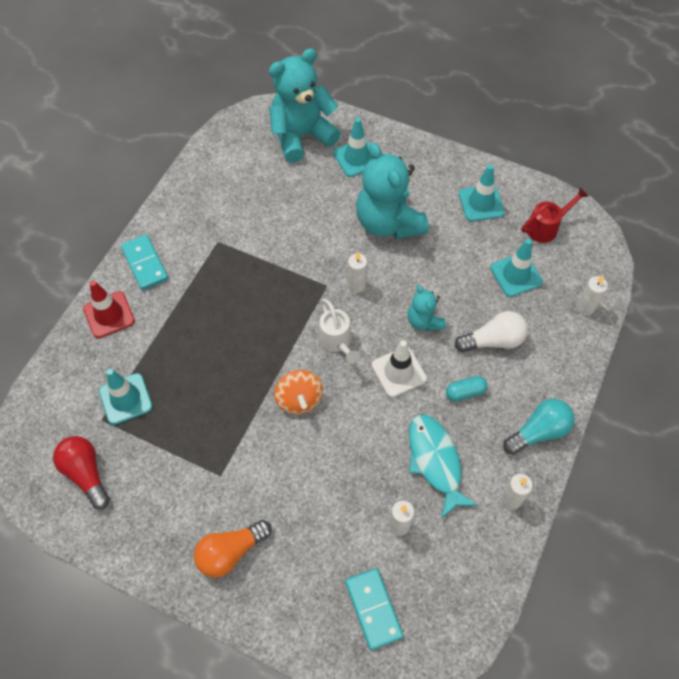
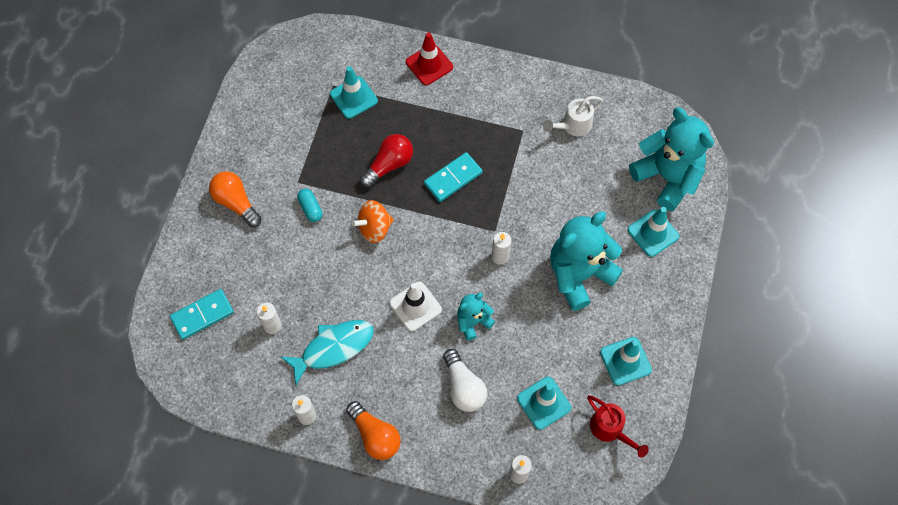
camera: 80 degrees right, 5 degrees up
(86, 473) = (286, 87): red light bulb -> red light bulb (389, 165)
(145, 264) = (486, 78): turquoise domino -> turquoise domino (453, 178)
(337, 341) = (437, 249): white watering can -> white watering can (573, 125)
(465, 392) = (405, 366): turquoise capsule -> turquoise capsule (310, 208)
(538, 432) = (375, 436): turquoise light bulb -> orange light bulb

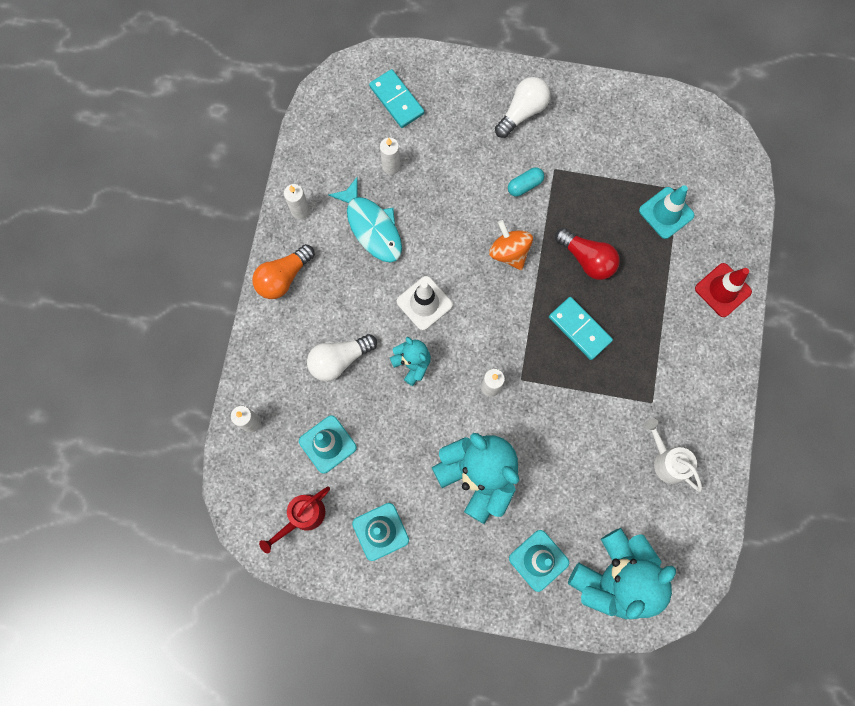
camera: 85 degrees right, 10 degrees up
(236, 203) = (522, 112): orange light bulb -> white light bulb

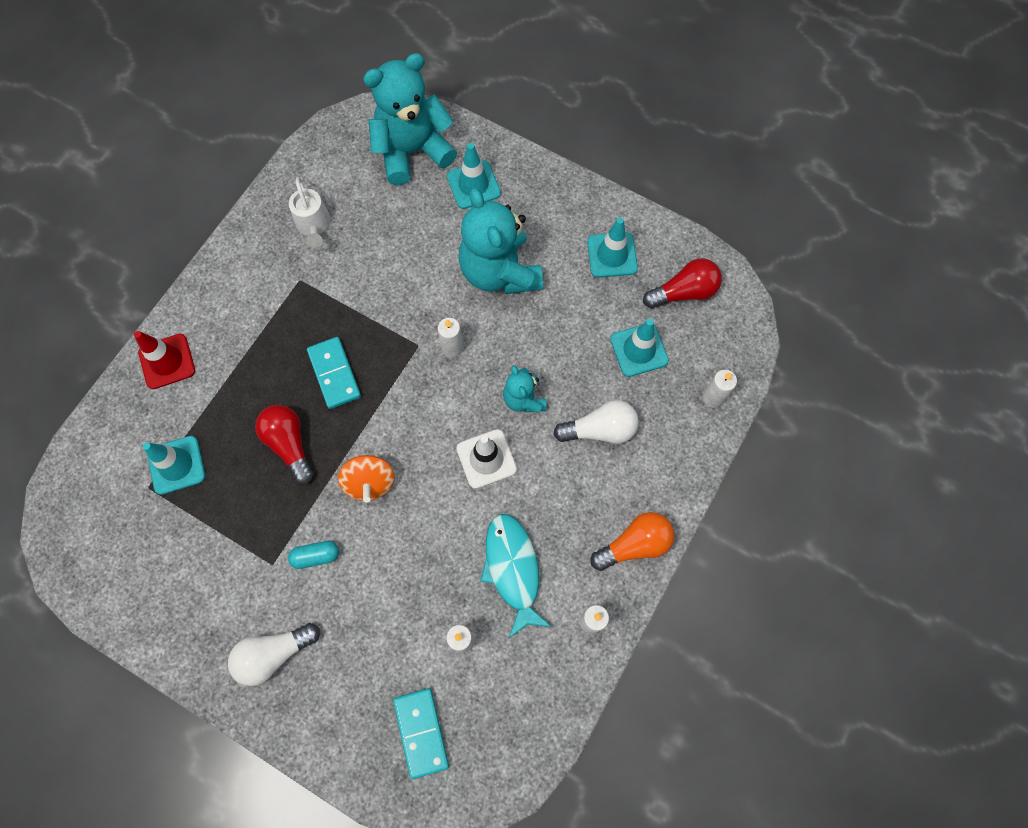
camera: 160 degrees left, 5 degrees down
(302, 516) = (684, 292): red watering can -> red light bulb

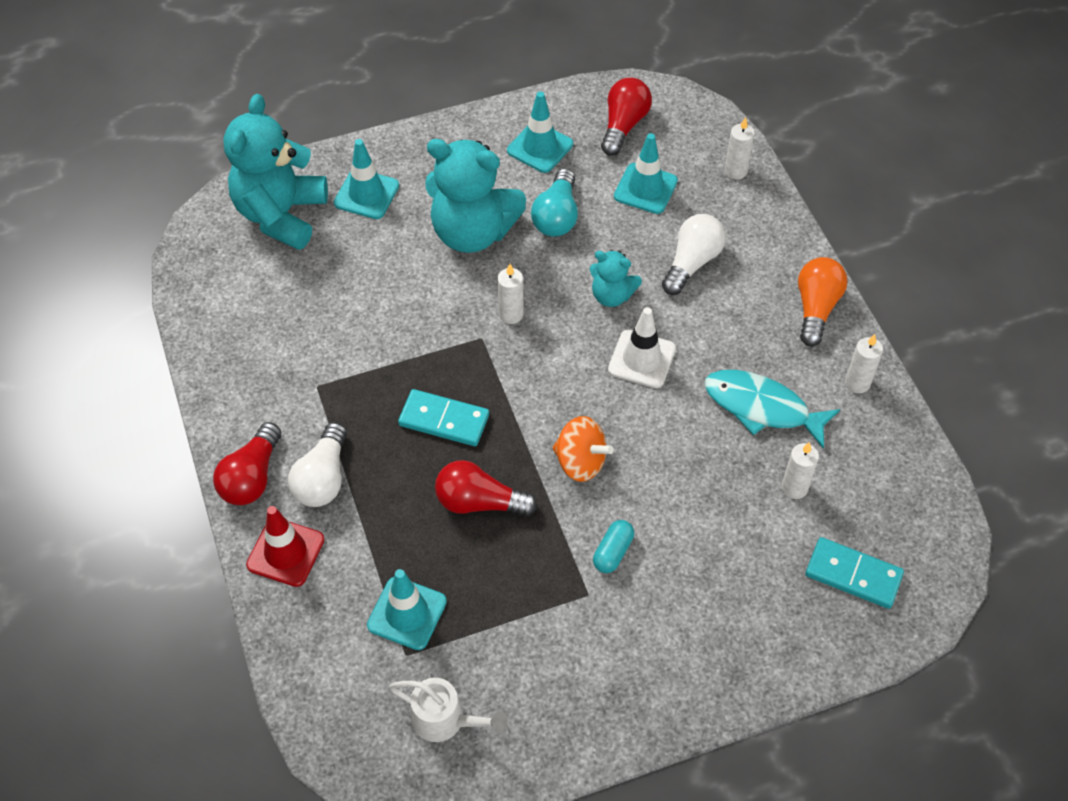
camera: 50 degrees left, 15 degrees down
(204, 299) = (252, 477): none -> red light bulb
(274, 654) = (679, 649): white light bulb -> white light bulb (323, 478)
(314, 225) = (272, 338): white watering can -> white watering can (445, 720)
(561, 312) = (556, 216): none -> turquoise light bulb

